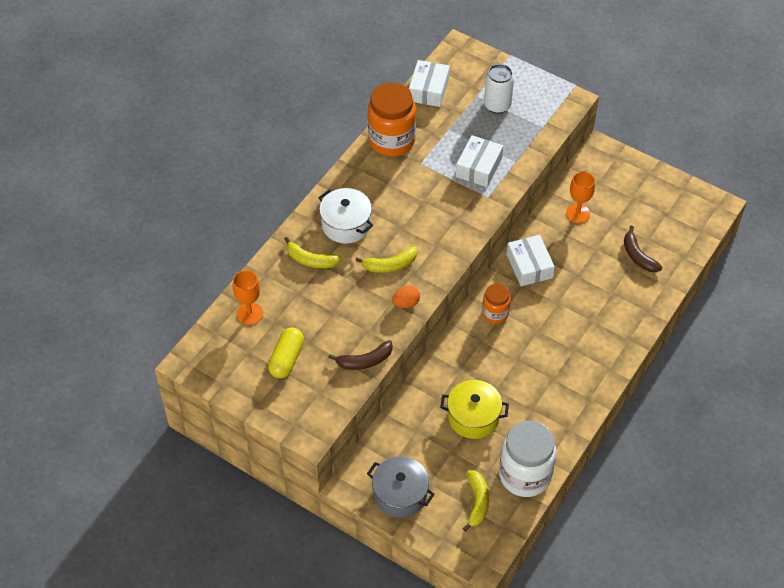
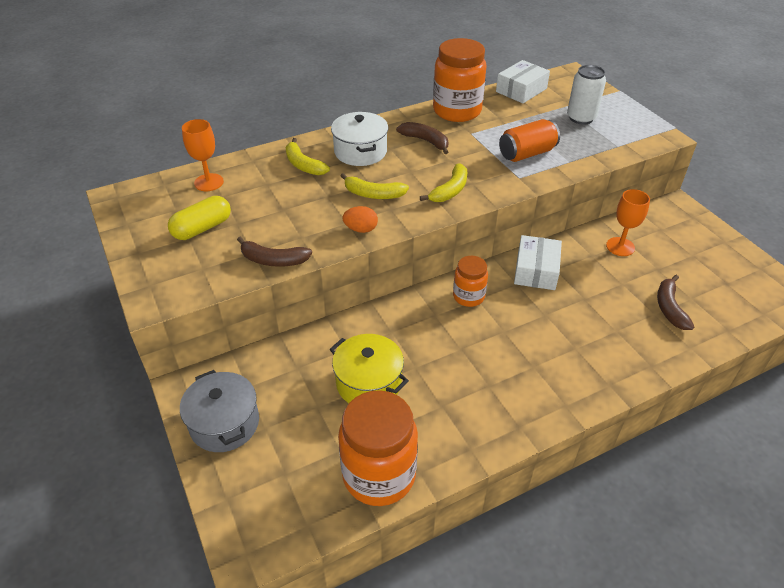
camera: 30 degrees right, 10 degrees down
(390, 189) = (425, 141): none -> brown banana
(477, 502) = (299, 477): yellow banana -> yellow banana (450, 190)
(478, 167) = (527, 154): white box -> orange can
(525, 475) = (379, 475): white jar -> orange jar

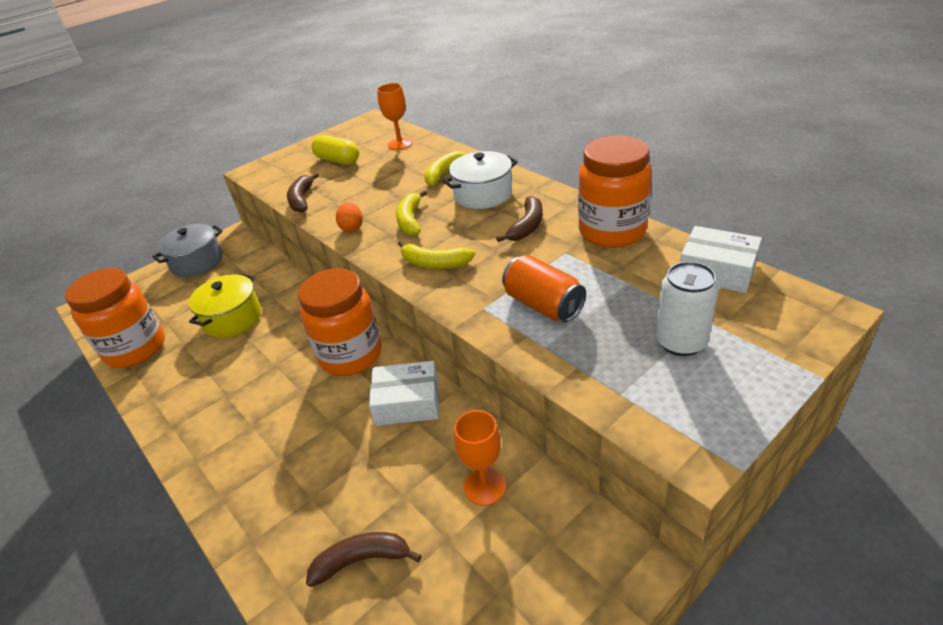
camera: 80 degrees right, 5 degrees down
(468, 296) = (351, 355): orange jar -> orange jar, size x1.81

